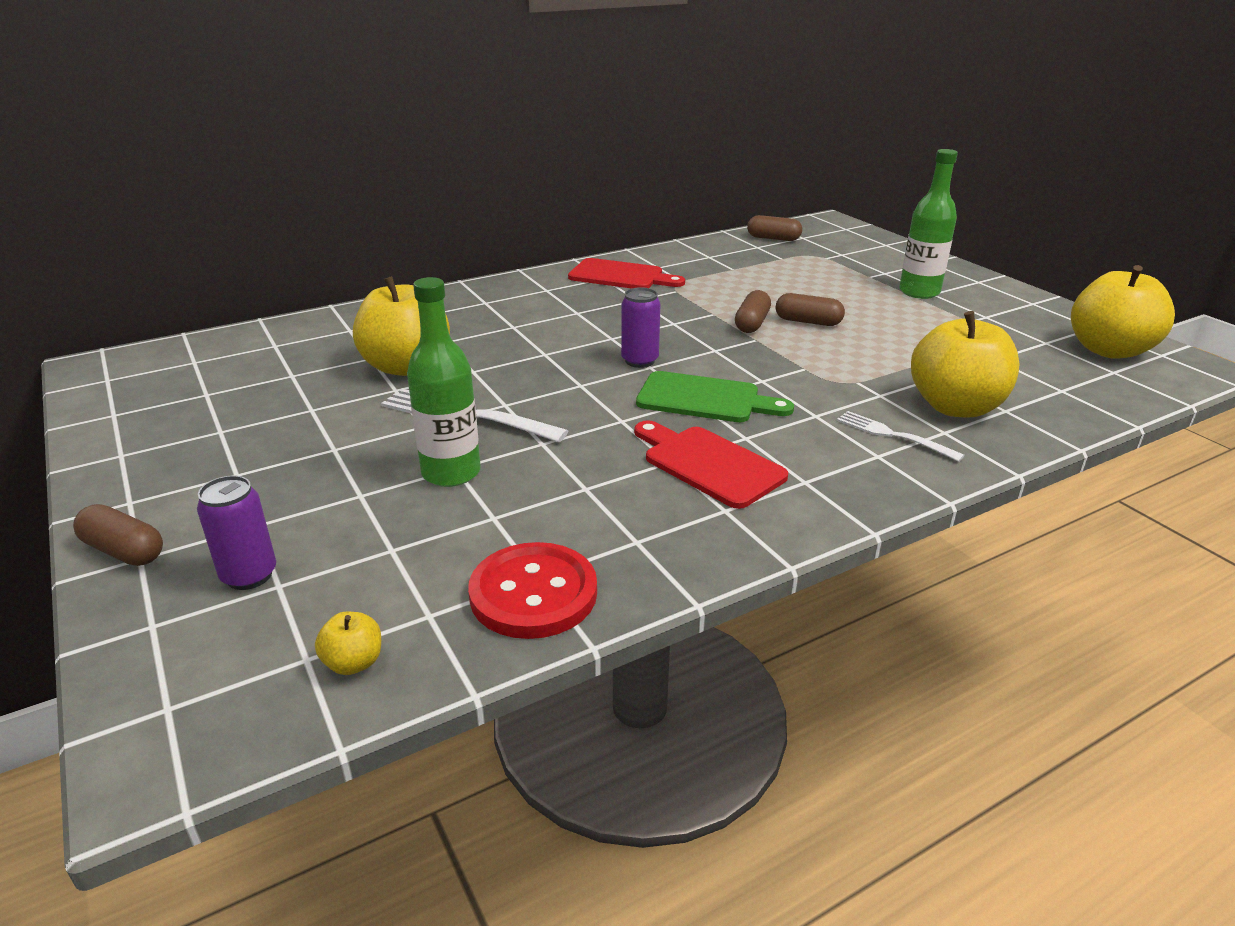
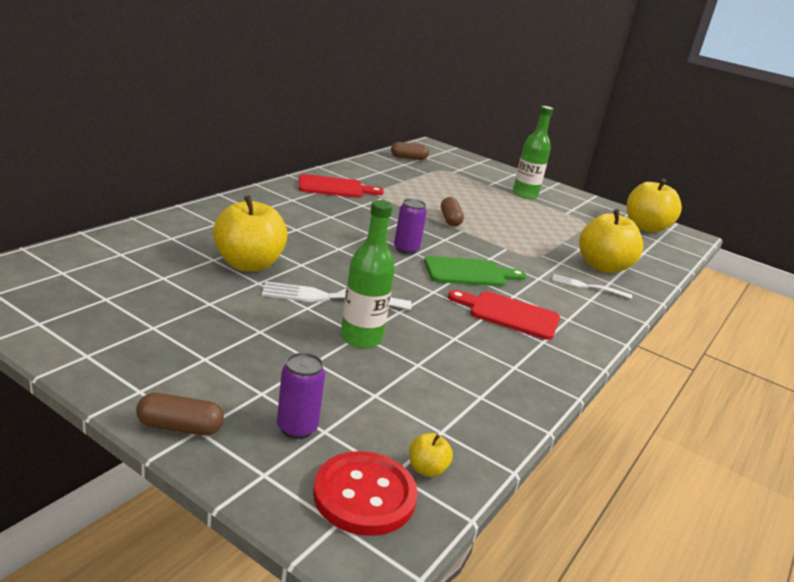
camera: 30 degrees left, 5 degrees down
(533, 593) = (488, 407): red button -> red button (364, 495)
(808, 322) = (481, 217): brown capsule -> none

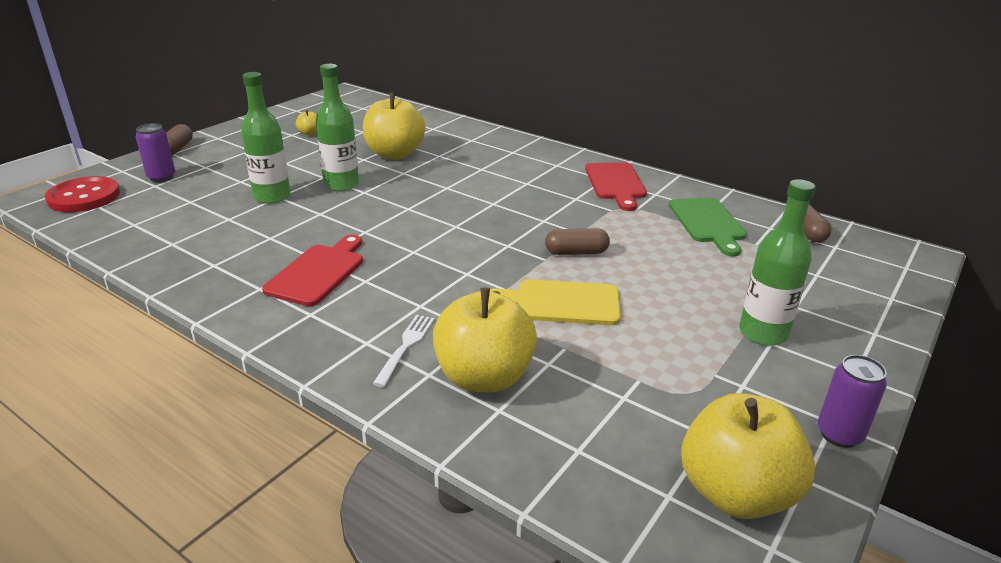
camera: 95 degrees right, 5 degrees up
(330, 298) = (341, 185): white fork -> green bottle
(406, 249) = (462, 220): purple can -> purple can (839, 434)
(427, 469) = (95, 217): yellow apple -> yellow apple (309, 133)
(469, 273) = (416, 255): green cutting board -> green cutting board (707, 223)
(516, 235) = (562, 303): none -> yellow cutting board

